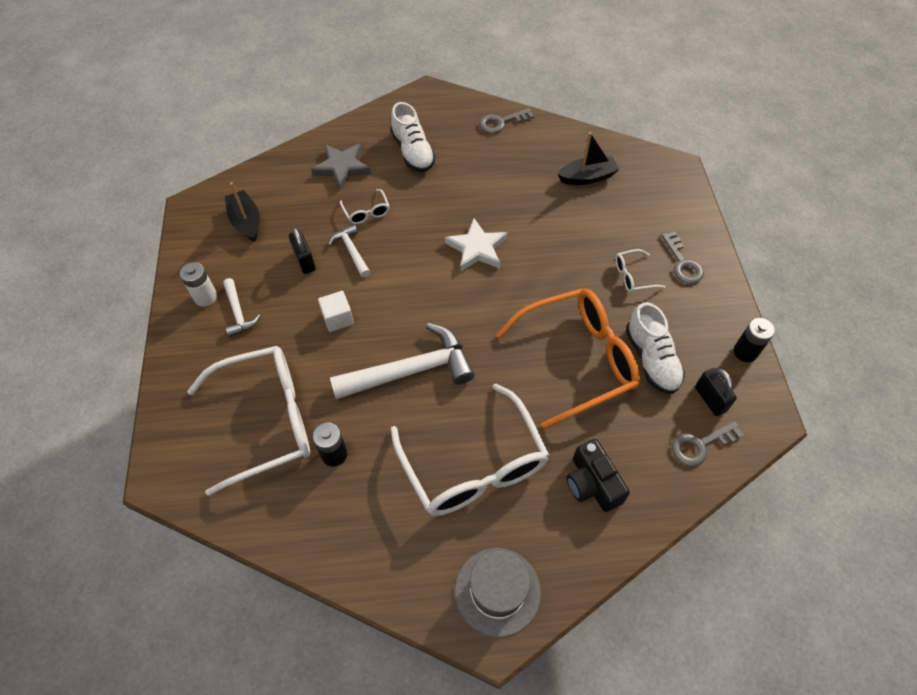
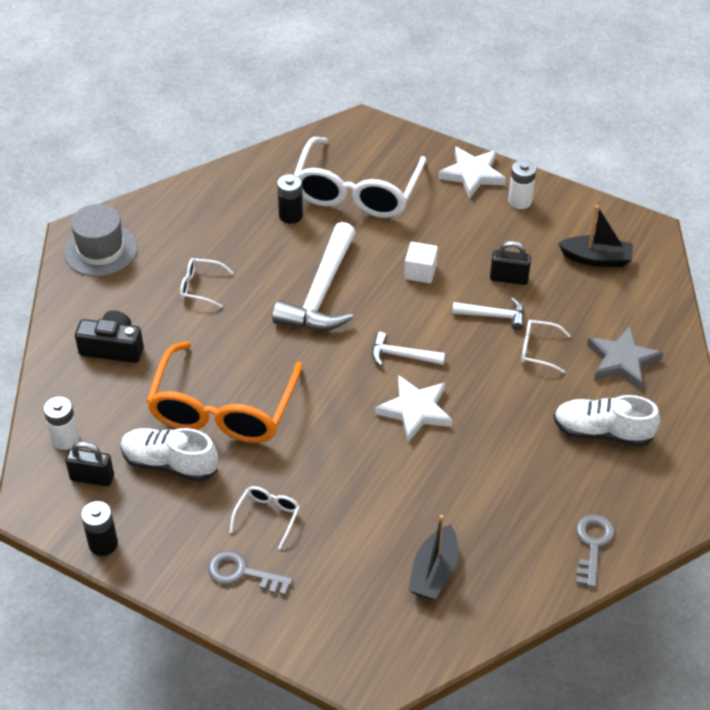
camera: 125 degrees right, 10 degrees down
(189, 346) = (472, 174): none -> white star
(238, 312) = (484, 214): white hammer -> white hammer (402, 355)
(474, 466) = (200, 287): white glasses -> white glasses, size x0.41
(700, 445) = (65, 439): grey key -> white battery

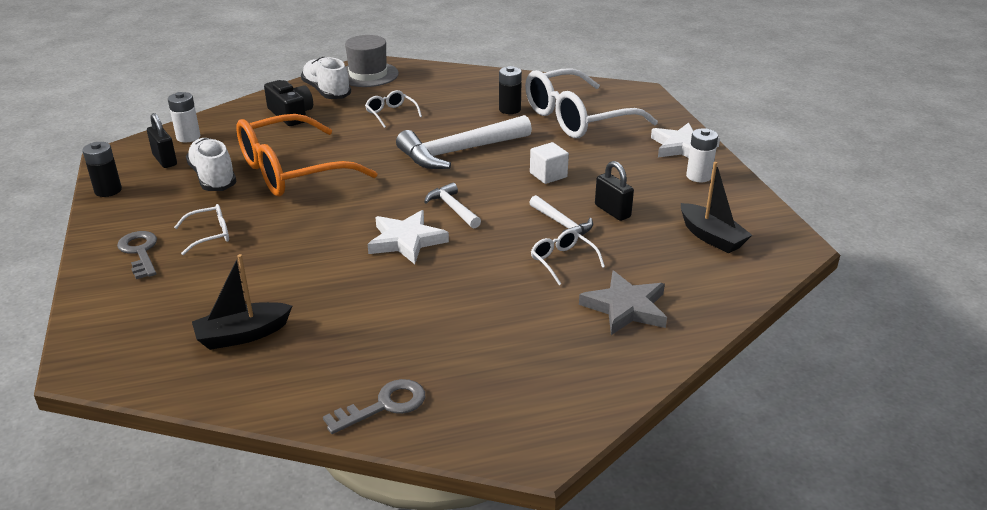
camera: 45 degrees right, 15 degrees down
(602, 432) = (527, 340): white shoe -> white shoe (326, 92)

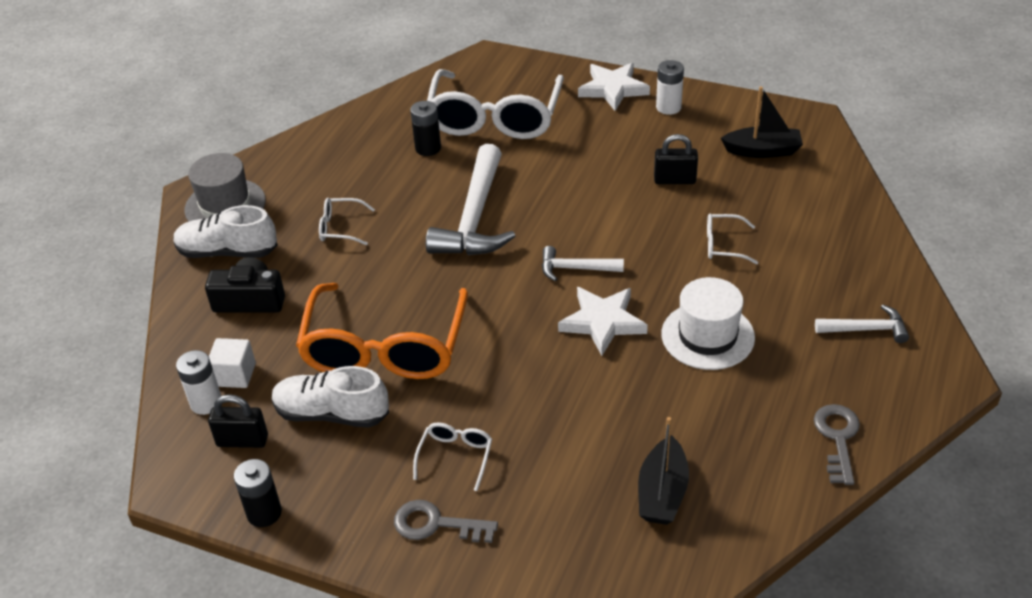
camera: 50 degrees left, 10 degrees up
(443, 293) = (707, 336): none -> white hat
(548, 175) = (578, 185): white cube -> white cube (235, 375)
(561, 224) = (667, 218): white hammer -> white hammer (866, 329)
(626, 307) = (817, 244): grey star -> none

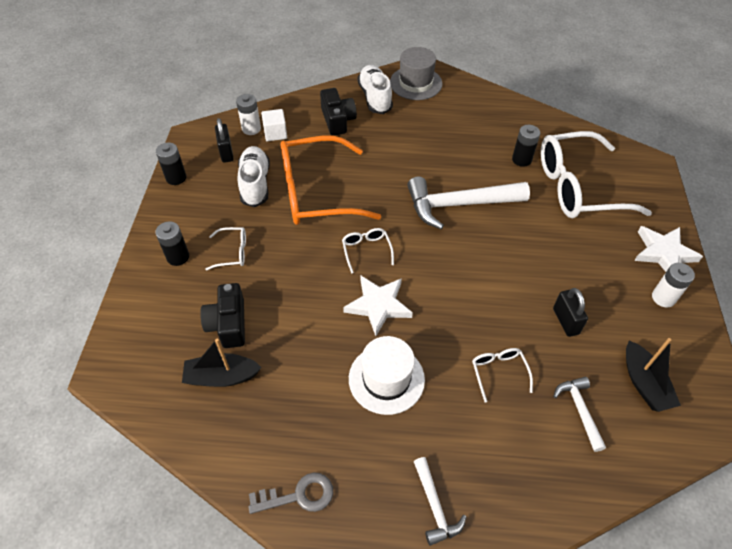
camera: 70 degrees right, 10 degrees up
(340, 228) = (418, 139): white glasses -> white glasses (366, 250)
(436, 524) = (178, 257): grey key -> black battery
(576, 268) = (429, 276): white hammer -> white hammer (579, 410)
(580, 476) = (228, 324): none -> black camera

